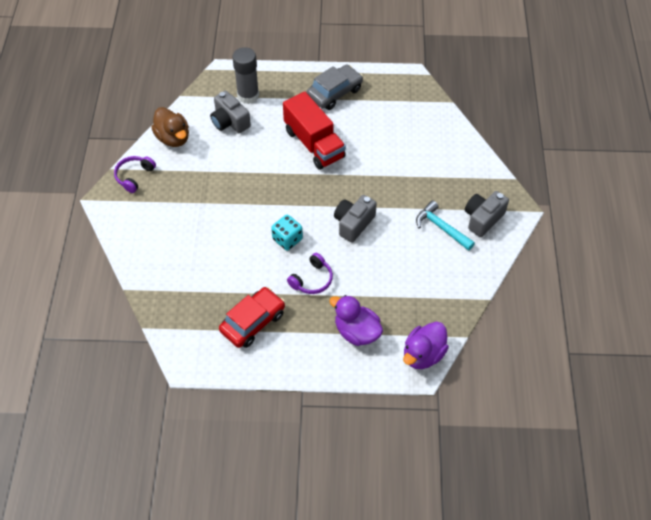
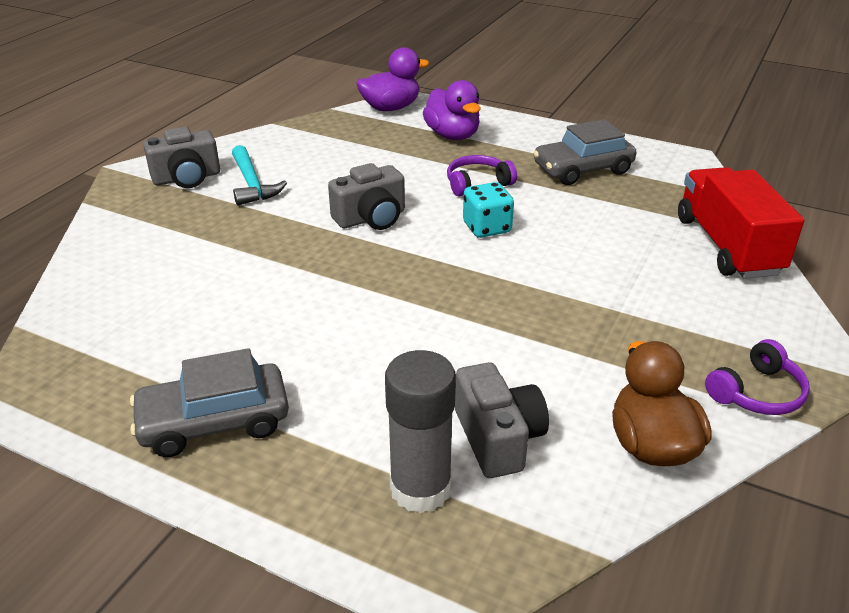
camera: 155 degrees left, 20 degrees down
(253, 322) = (582, 169): red car -> grey car
(314, 144) = (344, 337): red truck -> red truck (727, 246)

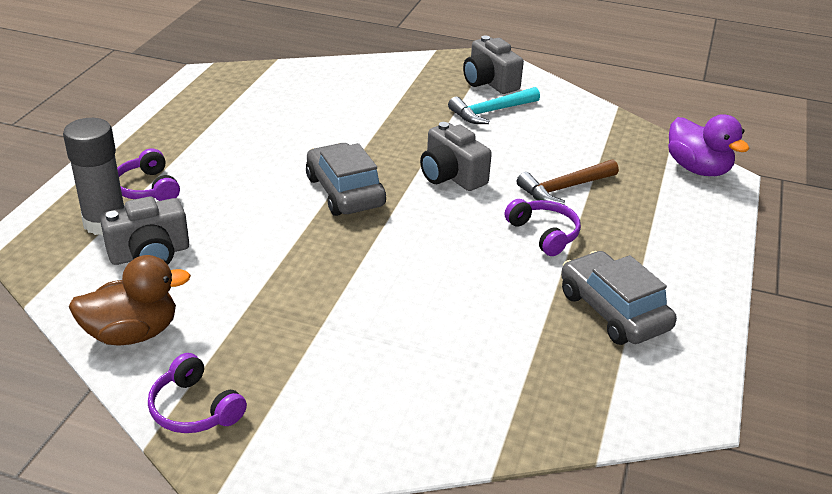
camera: 80 degrees right, 0 degrees up
(214, 422) = (178, 139): grey car -> grey car (345, 192)
(341, 449) = (147, 188): none -> purple headphones
(407, 165) = (565, 188): none -> brown hammer
(452, 135) = (651, 213): purple duck -> none
(487, 228) = (454, 242): turquoise dice -> none
(727, 246) = (464, 422): red truck -> none

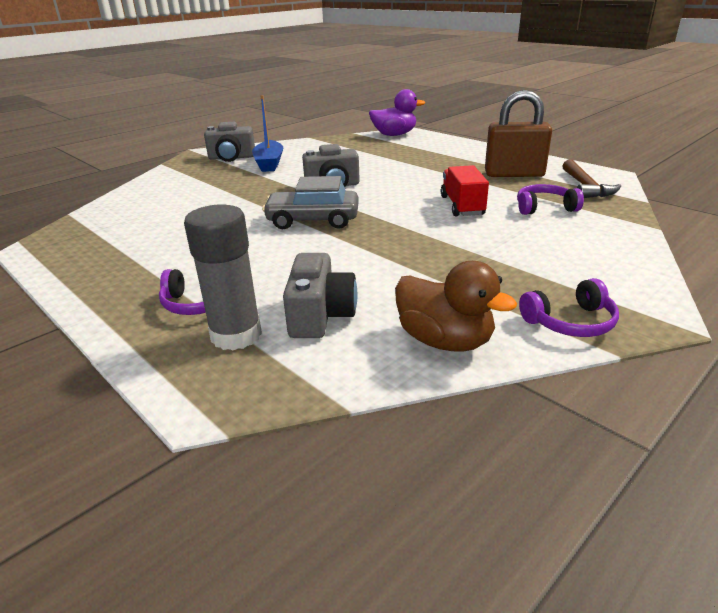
camera: 60 degrees left, 5 degrees down
(132, 333) = (445, 341): brown duck -> brown duck turned 120 degrees clockwise
(455, 285) = (462, 206): none -> red truck
(491, 112) = (269, 163): turquoise hammer -> blue boat
(544, 234) = (425, 175): purple headphones -> purple headphones (544, 208)
(565, 188) = (381, 162): brown hammer -> brown hammer (585, 187)
(613, 311) = (514, 174): grey car -> brown padlock

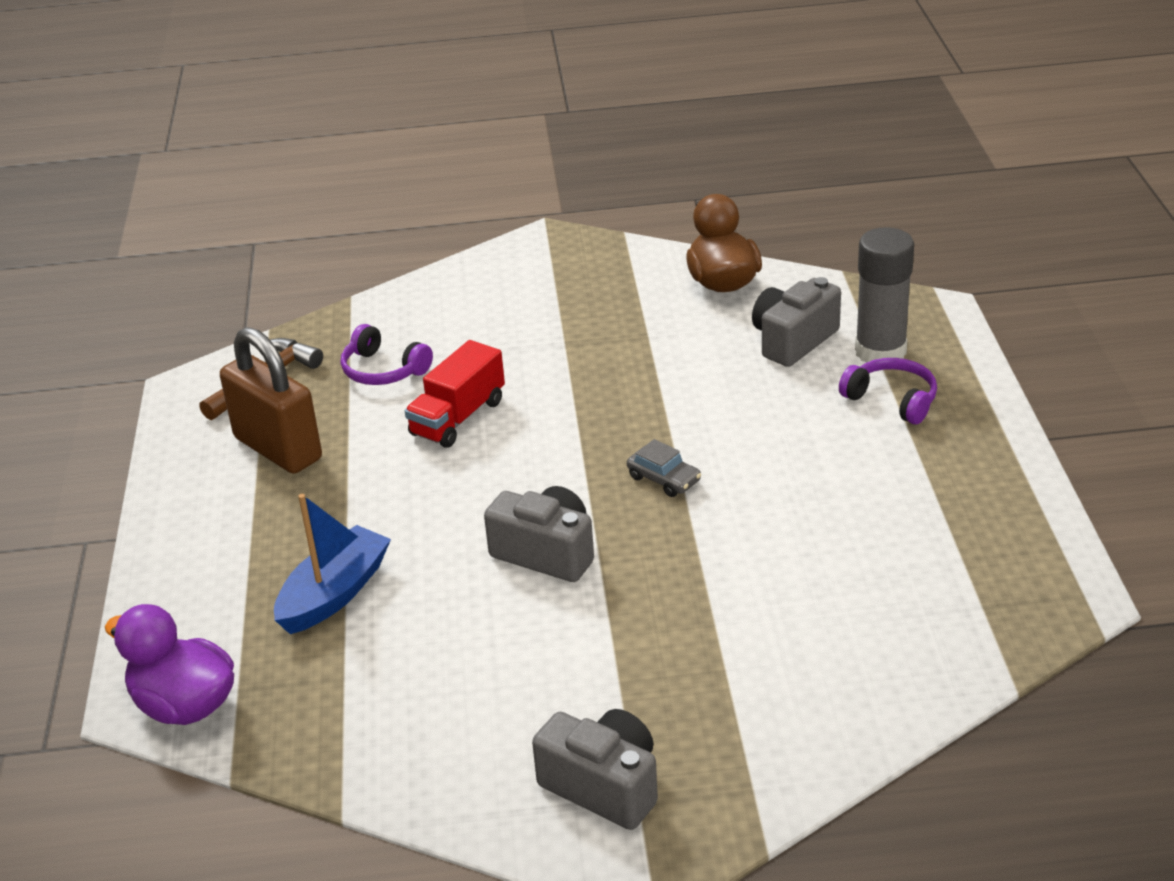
camera: 140 degrees left, 5 degrees up
(269, 163) = (559, 705): blue boat -> blue boat (334, 593)
(313, 220) = (664, 479): grey car -> grey car, size x0.51
(570, 322) = (612, 258): purple headphones -> none

